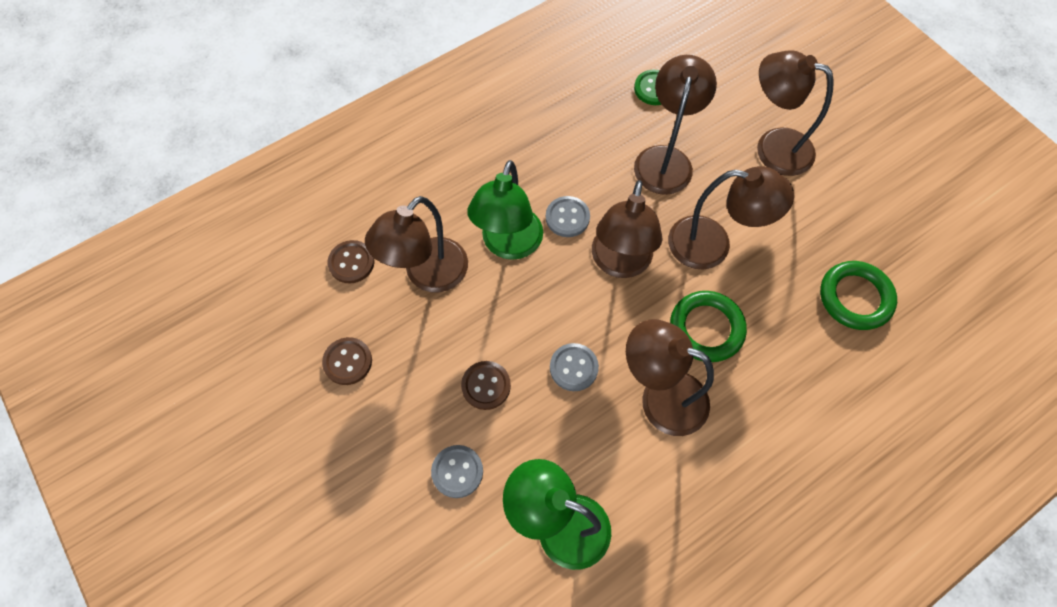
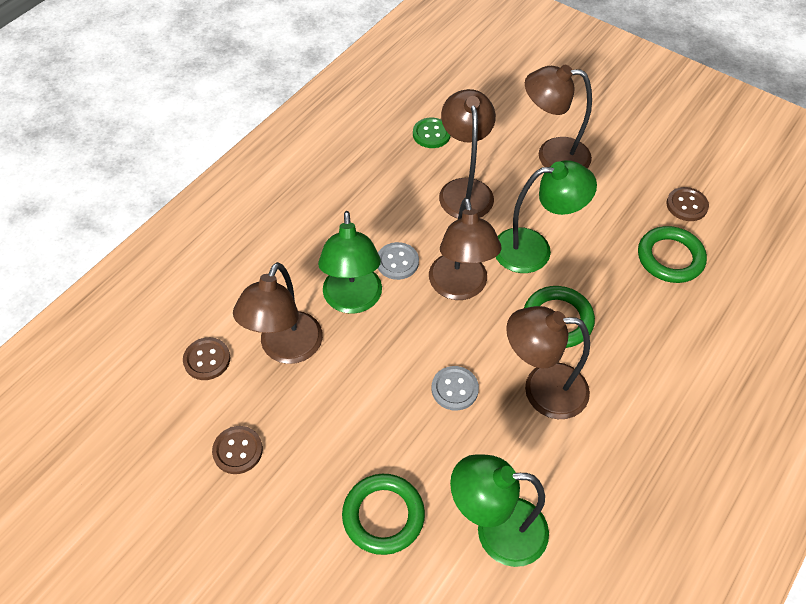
camera: 20 degrees left, 10 degrees down
(457, 471) = (383, 516): grey button -> green ring
(486, 386) = (380, 430): brown button -> brown button (686, 205)
(712, 245) = (534, 249): brown lamp -> green lamp

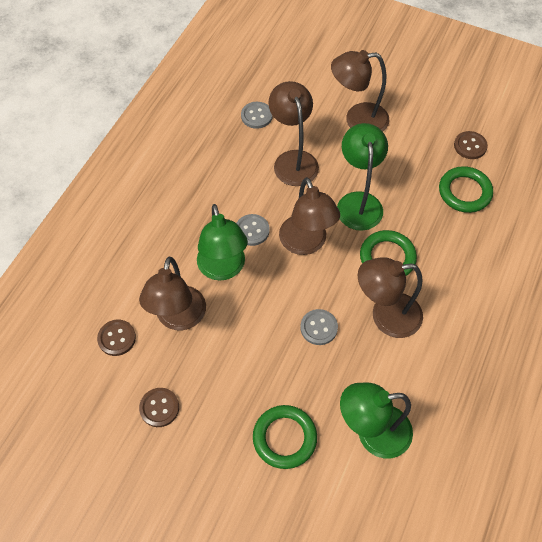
camera: 10 degrees left, 5 degrees up
(431, 134) = (256, 116): green button -> grey button
(534, 249) = (358, 202): green lamp -> green lamp turned 75 degrees counterclockwise

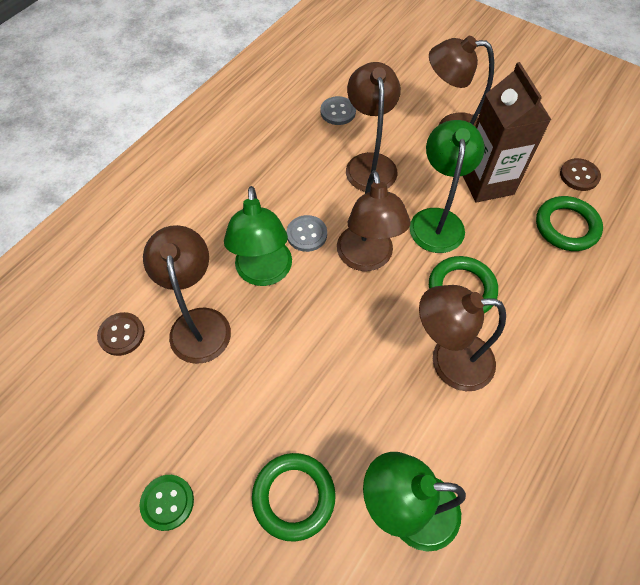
camera: 10 degrees right, 0 degrees up
(159, 408) = (149, 429): brown button -> none
(178, 318) = (199, 323): brown lamp -> brown lamp turned 150 degrees clockwise
(188, 459) = (167, 502): none -> green button
(318, 327) = (363, 361): grey button -> none
(394, 163) = (486, 183): none -> brown carton

